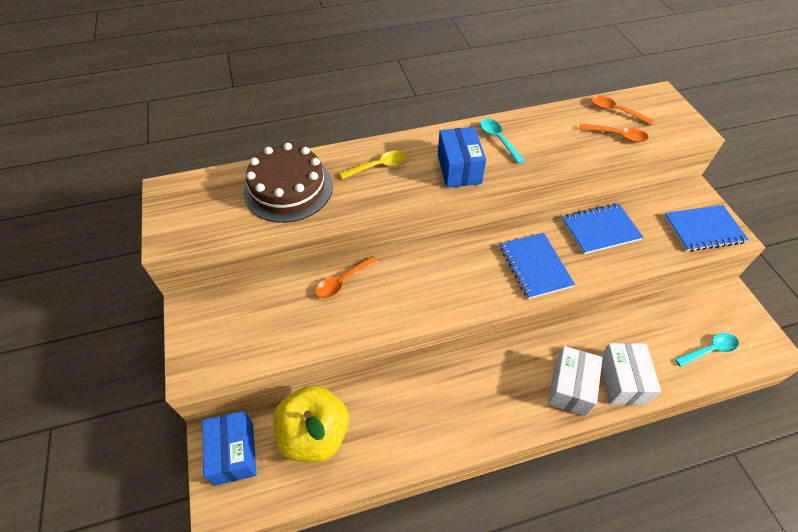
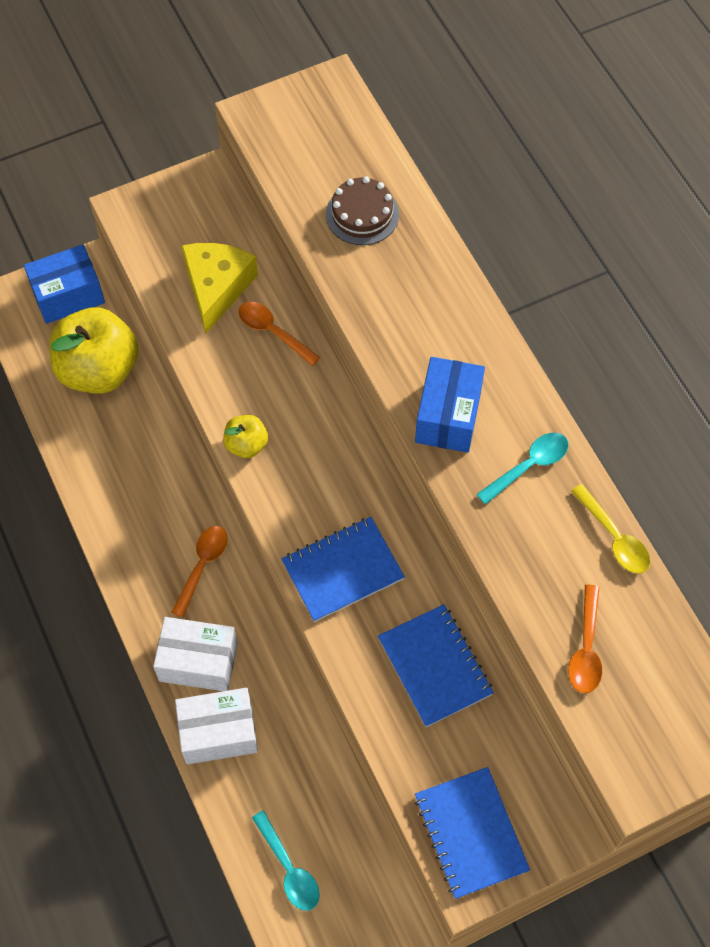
camera: 80 degrees right, 10 degrees up
(288, 188) = (362, 214): brown cake -> brown cake, size x0.60
(293, 312) = (217, 287): none -> yellow cheese
(378, 166) = (430, 312): yellow spoon -> yellow spoon (614, 537)
(433, 309) = (246, 445): none -> yellow apple
(459, 169) = (448, 416): blue box -> blue box turned 60 degrees counterclockwise
(615, 111) = (654, 651): orange spoon -> orange spoon (202, 566)

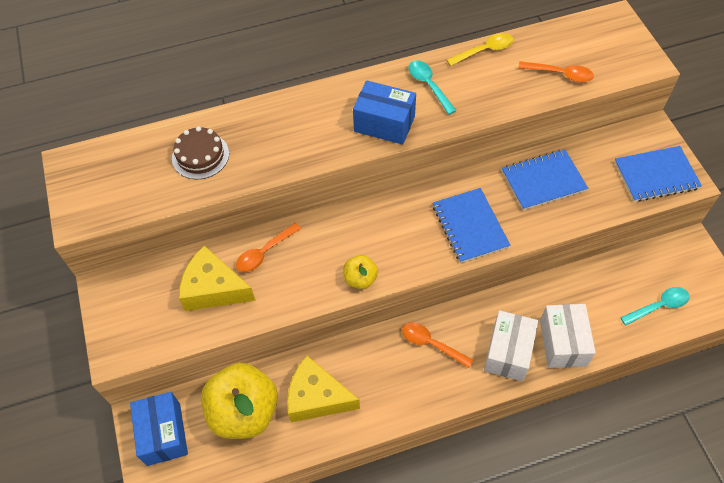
camera: 80 degrees left, 5 degrees down
(121, 443) = (317, 397): none -> yellow cheese

